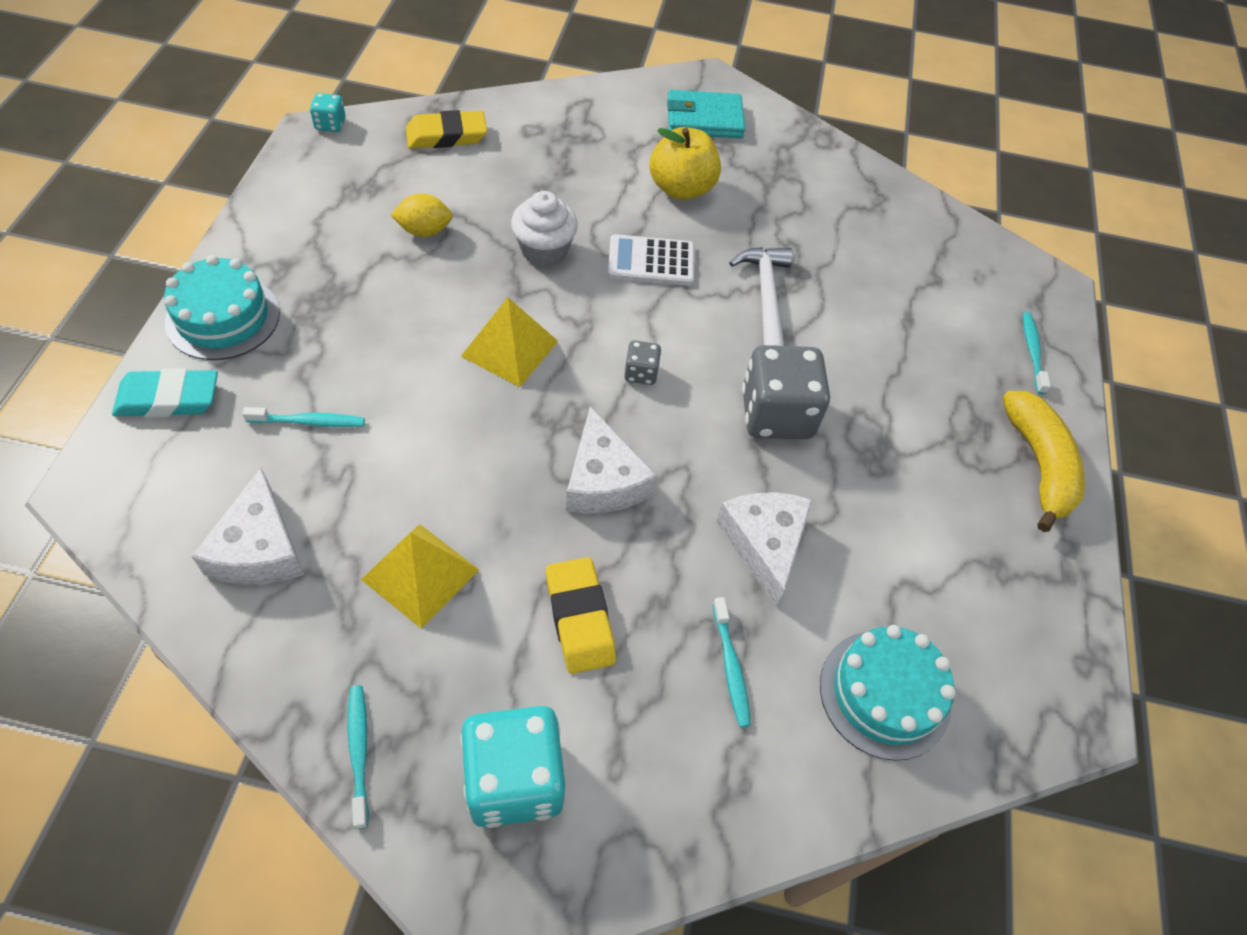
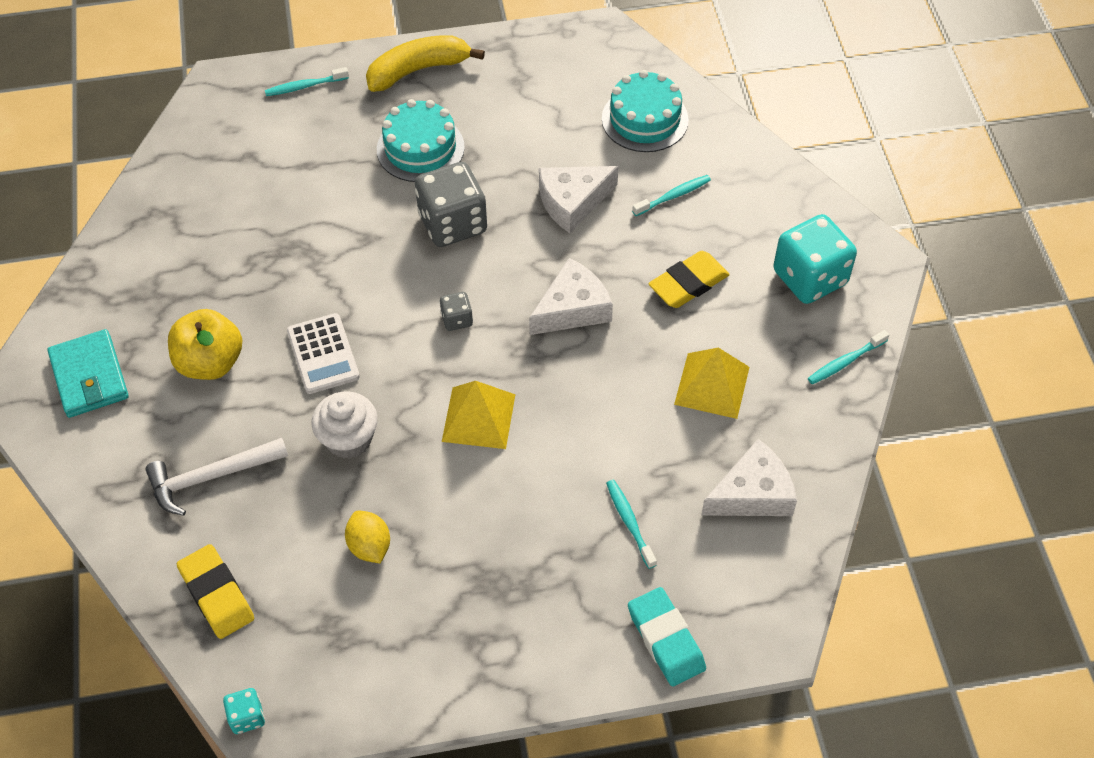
camera: 105 degrees left, 0 degrees up
(223, 317) = (560, 653): turquoise cake -> turquoise cake (420, 148)
(766, 297) = (328, 261): white hammer -> white hammer (211, 477)

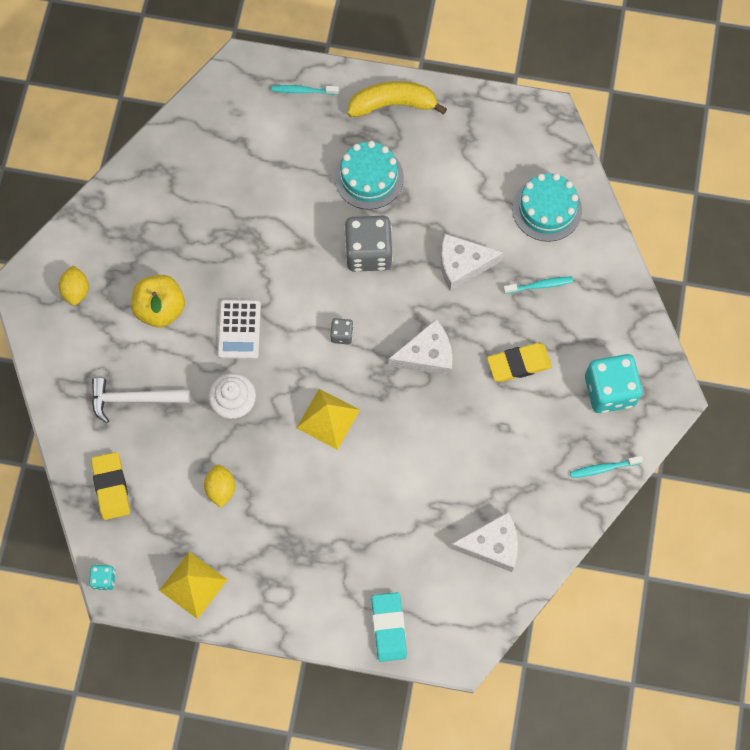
camera: 20 degrees right, 15 degrees up
(89, 376) = (76, 291): turquoise wallet -> yellow lemon
(629, 522) = (399, 535): turquoise toothbrush -> none
(712, 385) = (500, 452): yellow pyramid -> yellow pyramid (193, 585)

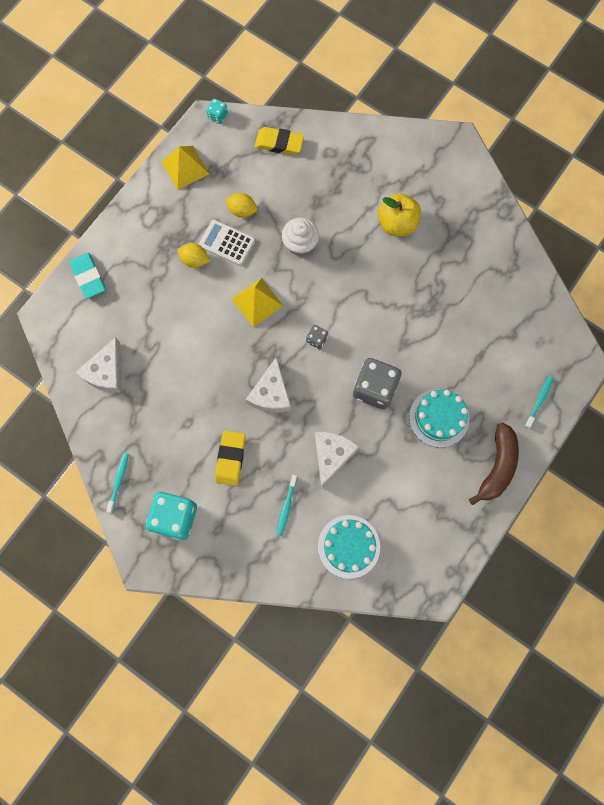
camera: 115 degrees right, 5 degrees up
(76, 291) = (437, 174): yellow lemon -> yellow lemon (195, 260)
(133, 399) = (336, 180): white hammer -> none
(239, 329) = (355, 270): white calculator -> white calculator (227, 243)
(388, 627) = (88, 277): turquoise eraser -> turquoise eraser turned 45 degrees clockwise
(393, 104) = (497, 466): yellow banana -> brown banana

